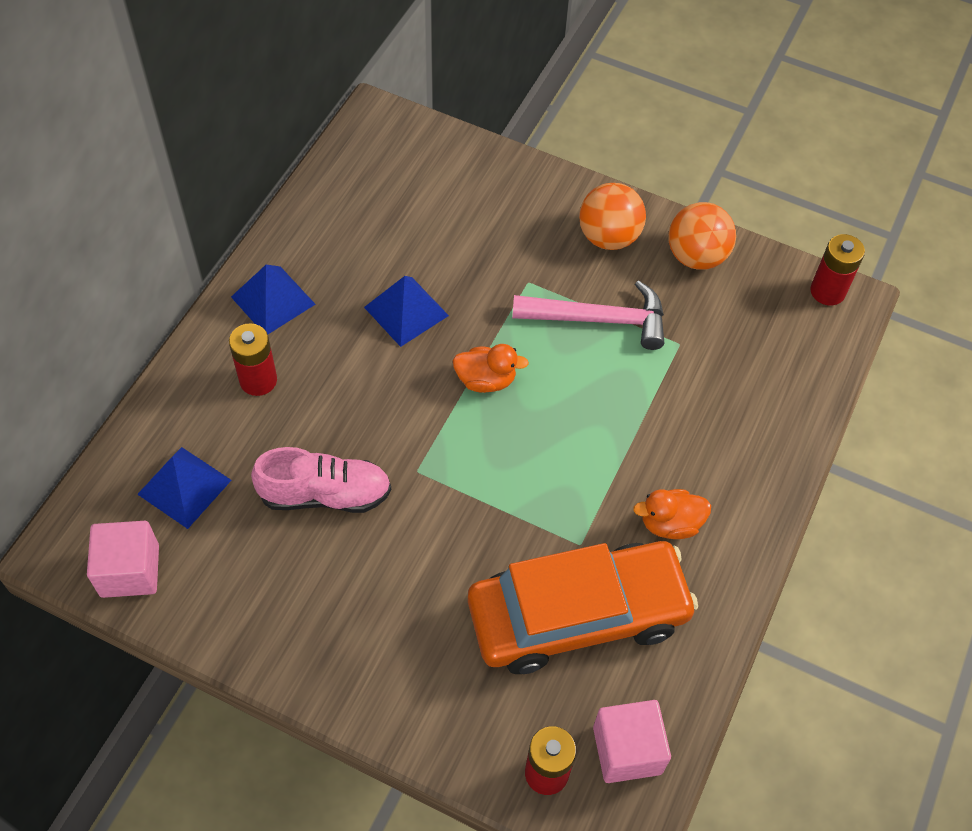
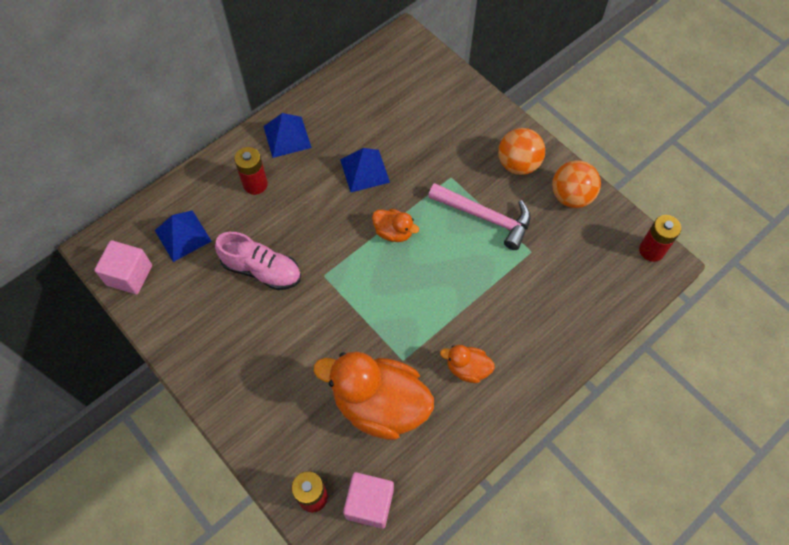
camera: 25 degrees right, 5 degrees up
(578, 615) = (379, 405): orange car -> orange duck

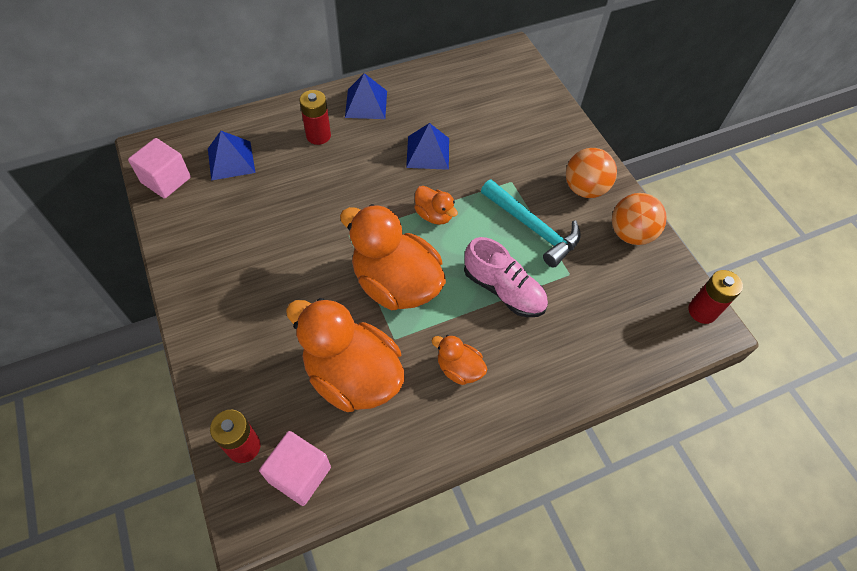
camera: 15 degrees right, 5 degrees down
(262, 270) = (291, 212): pink shoe -> pink shoe (503, 290)
(384, 309) = (395, 284): none -> orange duck
(485, 217) = (533, 228): pink hammer -> turquoise hammer

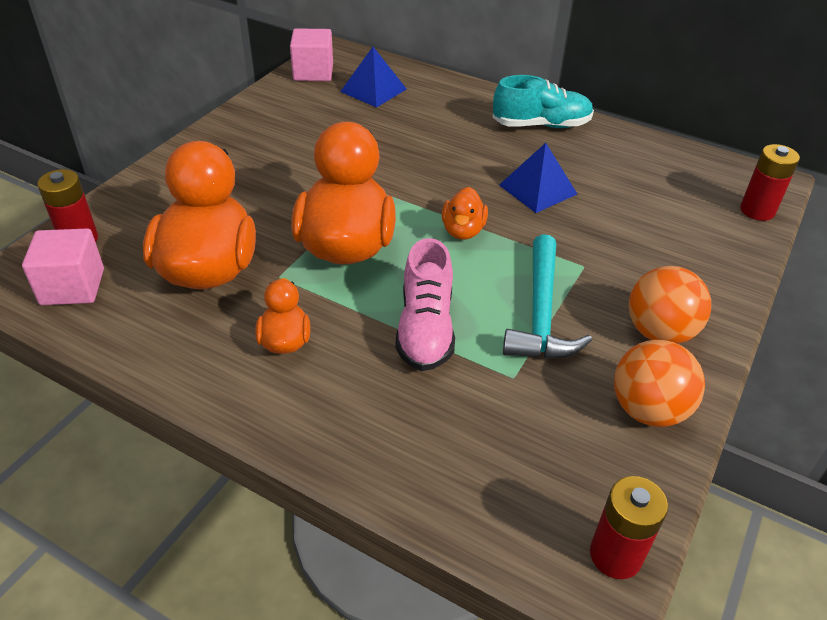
camera: 55 degrees right, 15 degrees down
(318, 135) = (463, 118): red battery -> red battery (757, 210)
(366, 104) = (541, 125): blue pyramid -> turquoise shoe

